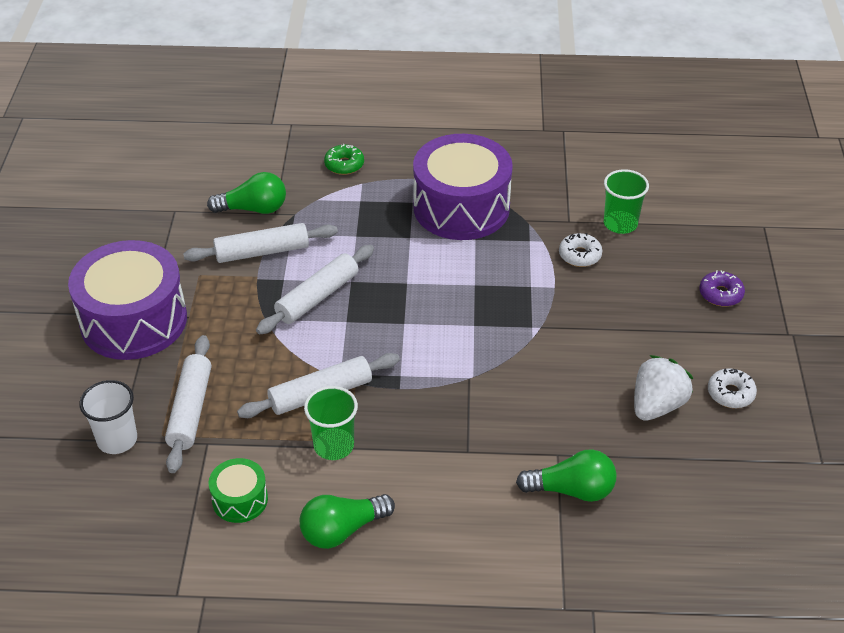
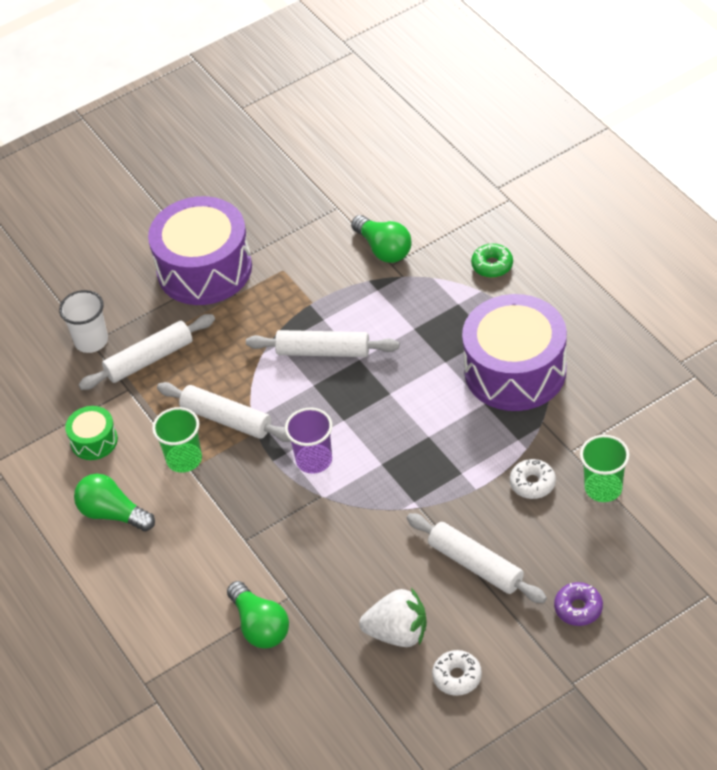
camera: 60 degrees right, 5 degrees up
(262, 251) = (341, 287): white rolling pin -> white rolling pin (476, 564)
(427, 362) = (314, 460): none -> purple cup

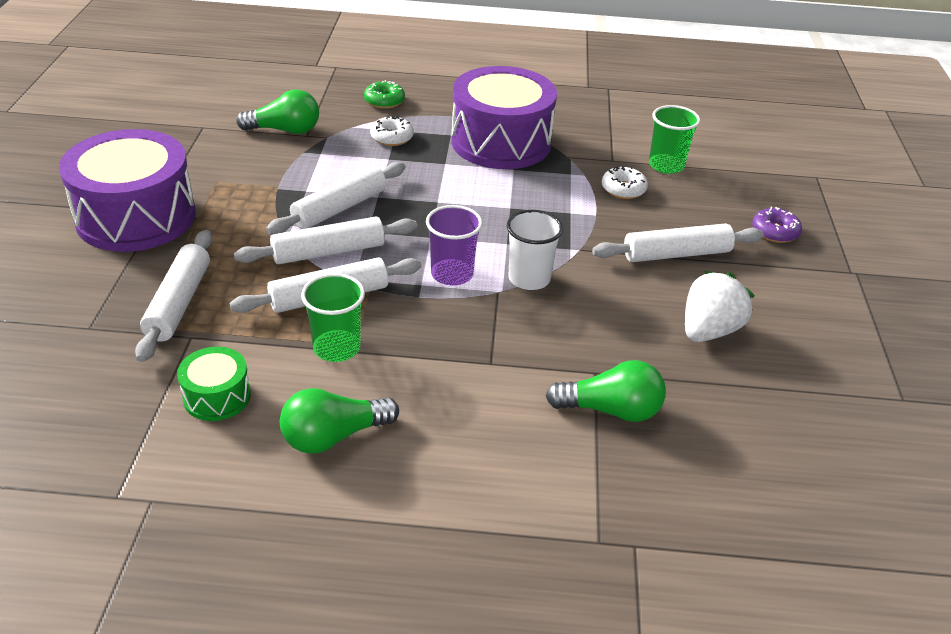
camera: 60 degrees left, 10 degrees down
(91, 341) = (88, 327): white cup -> white cup (529, 278)
(270, 383) = (328, 252): none -> white rolling pin
(457, 677) = (791, 324): white donut -> white donut (392, 137)

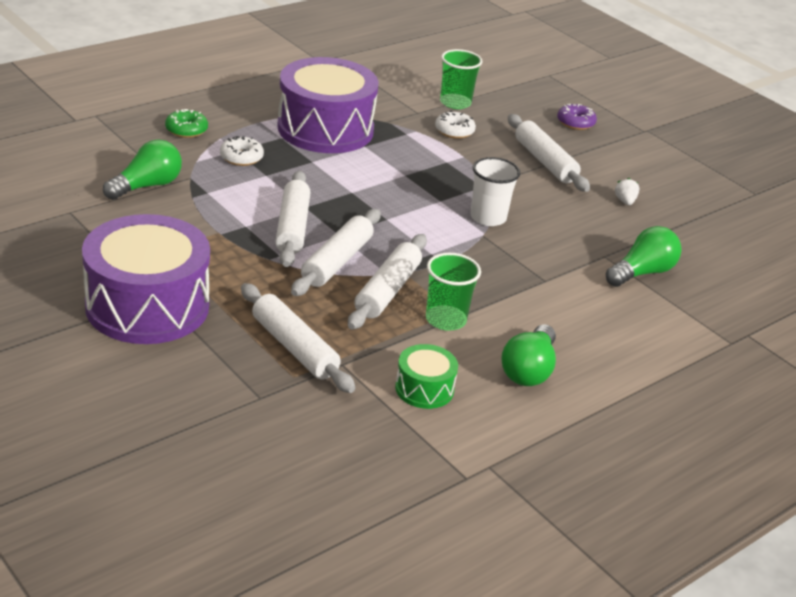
camera: 45 degrees left, 5 degrees down
(452, 274) = (439, 237): purple cup -> none
(676, 254) = (544, 161): white rolling pin -> white rolling pin turned 60 degrees counterclockwise
(709, 330) = (625, 201): white strawberry -> white strawberry, size x0.47

